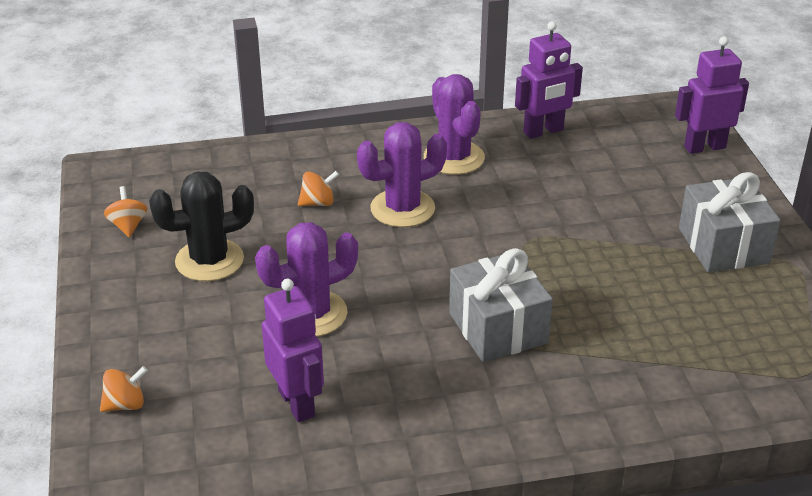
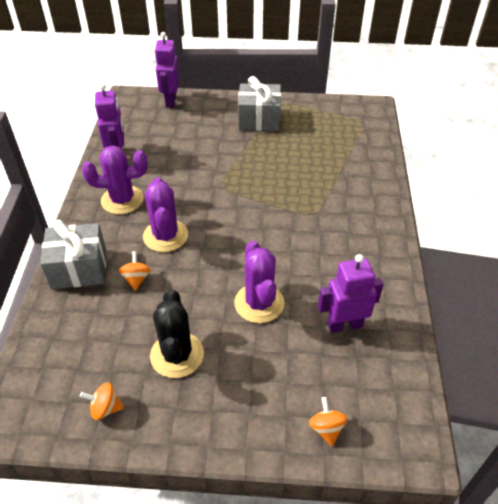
camera: 75 degrees left, 10 degrees up
(498, 328) = (299, 218): grey gift -> grey gift (79, 268)

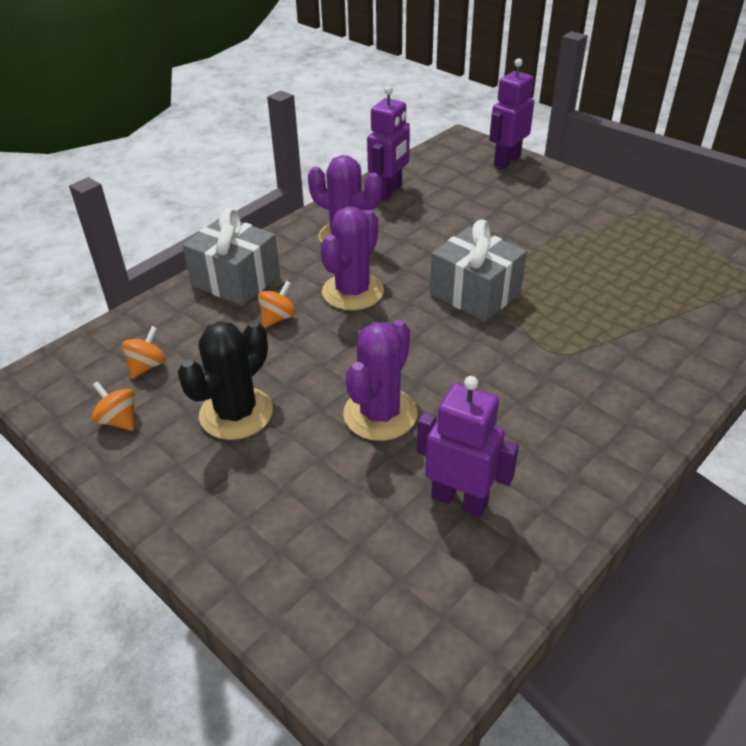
camera: 40 degrees right, 5 degrees down
(259, 119) = (599, 220): grey gift -> grey gift (475, 293)
(326, 428) = (308, 597): orange spinning top -> orange spinning top (147, 366)

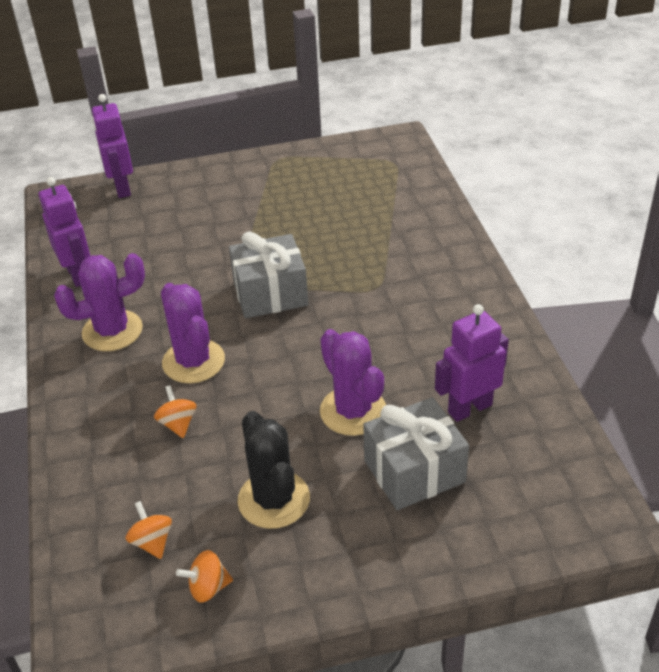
camera: 55 degrees left, 0 degrees up
(236, 280) = (92, 431): grey gift -> grey gift (414, 471)

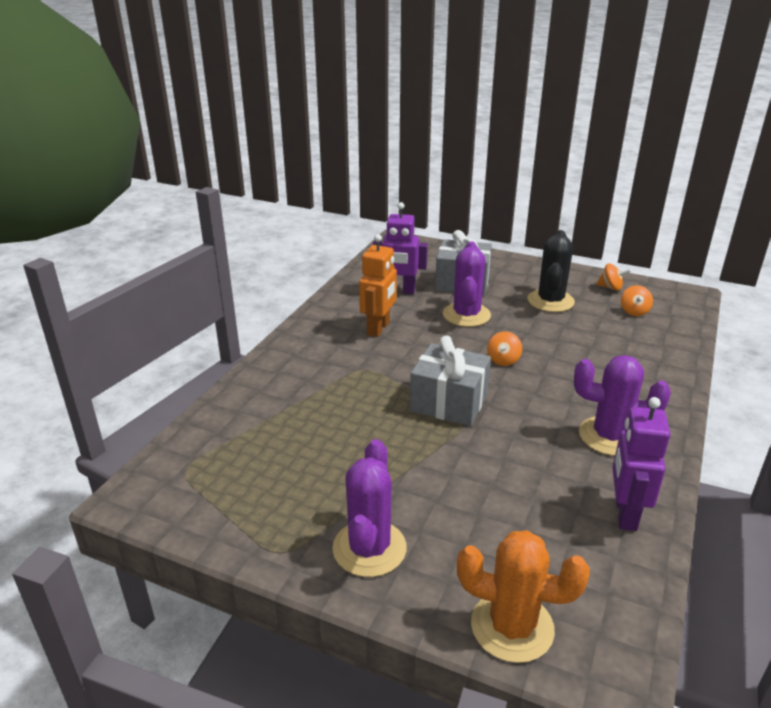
camera: 145 degrees left, 10 degrees down
(122, 188) = (512, 627): purple robot -> orange cactus
(178, 424) = (587, 353): orange spinning top -> orange spinning top (503, 360)
(193, 361) = (551, 383): purple cactus -> purple cactus (369, 548)
(421, 338) = (379, 328): none -> orange robot

